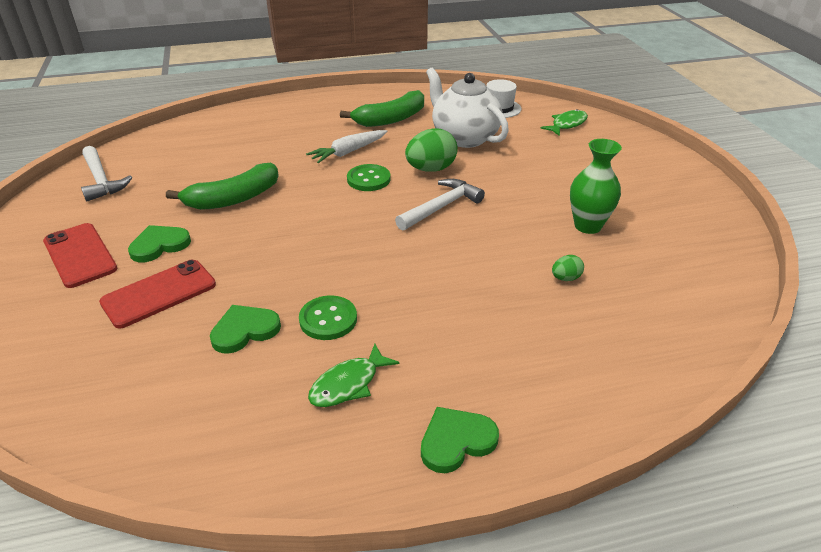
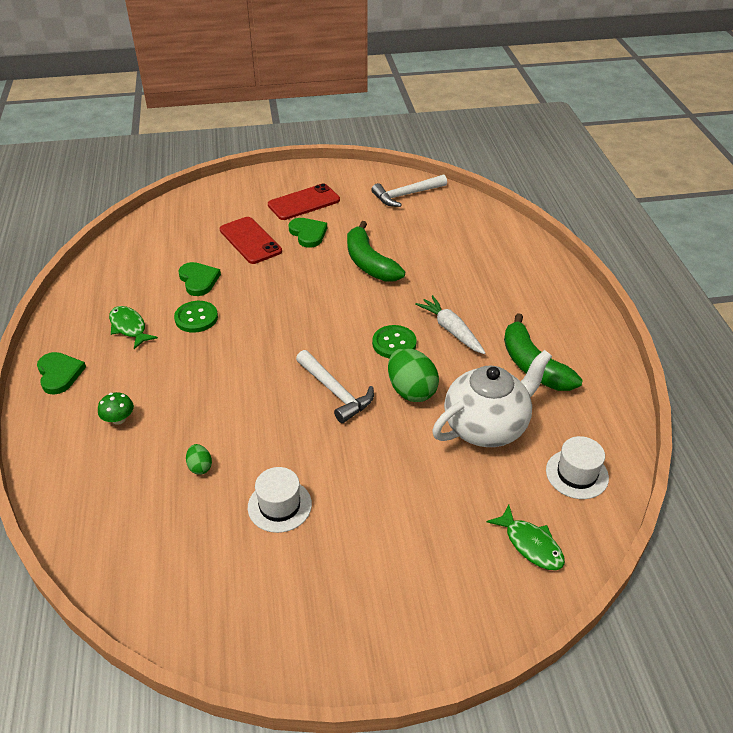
camera: 95 degrees right, 5 degrees up
(522, 355) = (119, 419): none -> green mushroom
(587, 226) = (279, 505): green vase -> white hat

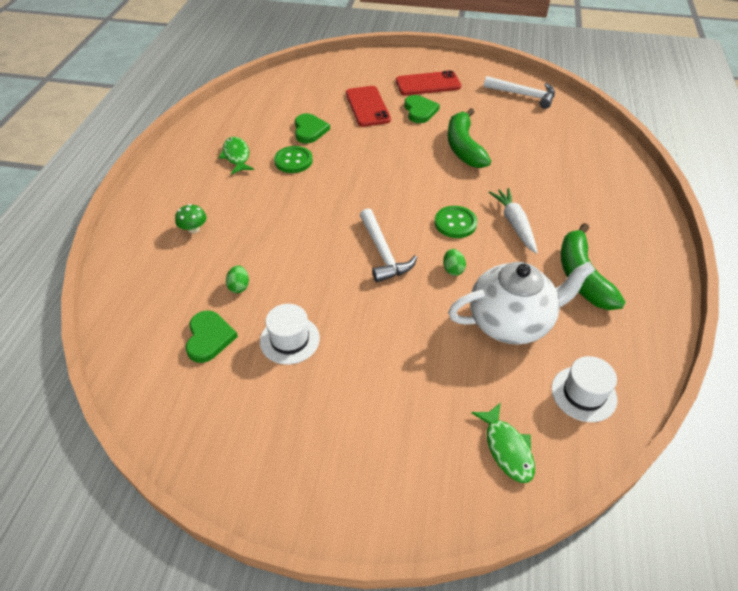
camera: 20 degrees right, 5 degrees up
(59, 374) = (166, 181): green heart -> green heart (209, 338)
(406, 195) = (523, 95): white hammer -> white hammer turned 150 degrees counterclockwise
(411, 390) = (453, 269): green egg -> green egg, size x0.49

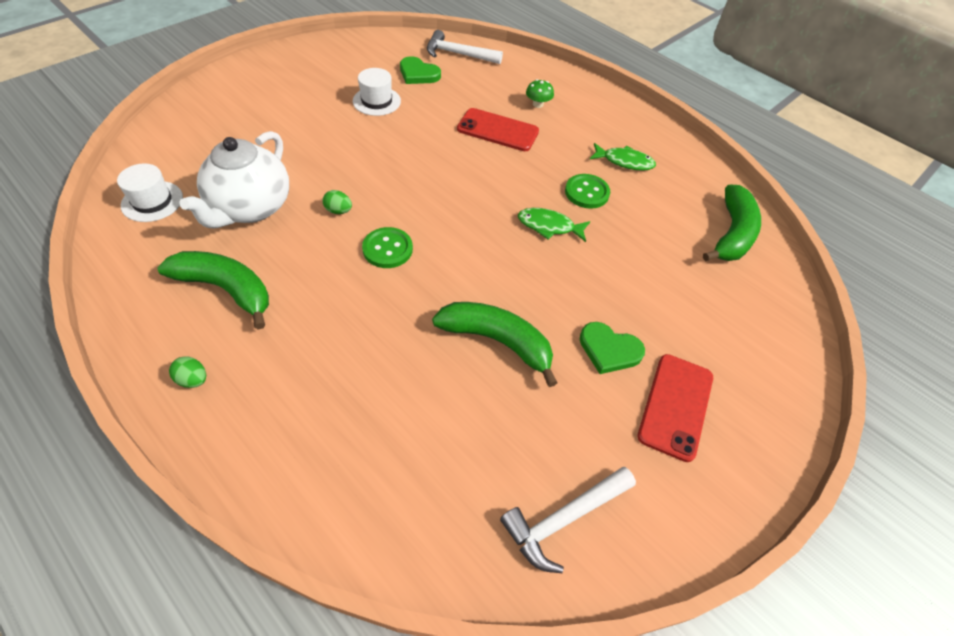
camera: 120 degrees right, 5 degrees up
(239, 286) = (451, 101): green egg -> green egg (193, 379)
(273, 96) = (732, 234): none -> green banana
(309, 130) = (635, 229): green heart -> none
(367, 106) = (654, 303): red phone -> red phone (497, 130)
(383, 253) = (403, 183): white hammer -> white hammer (458, 54)
(507, 448) = (181, 142): green fish -> green fish (549, 226)
(514, 224) = (338, 292): white carrot -> none

